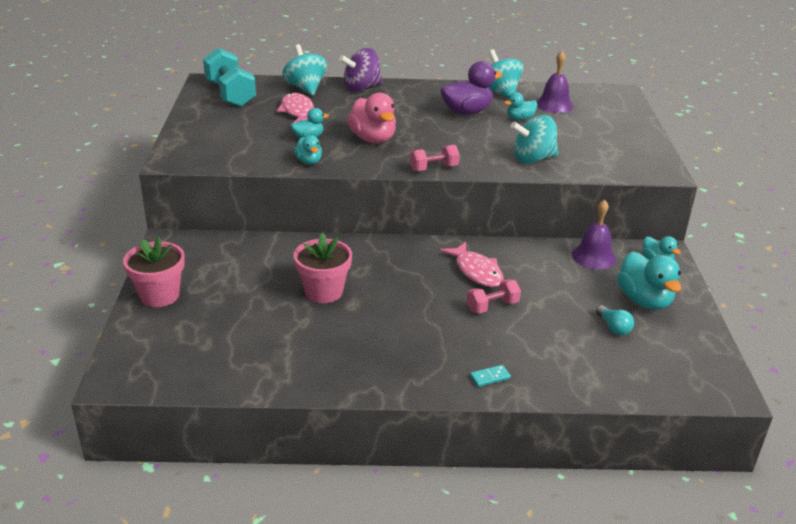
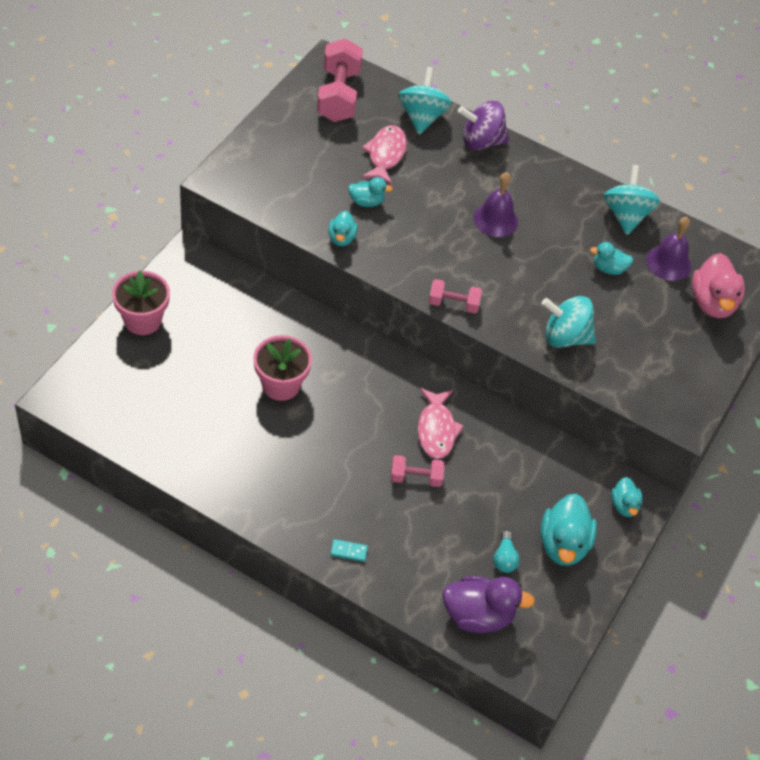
camera: 25 degrees right, 20 degrees up
(230, 94) = (338, 95): turquoise dumbbell -> pink dumbbell
(373, 139) = (428, 232): pink duck -> pink duck (712, 303)
(467, 112) = (561, 232): purple duck -> purple duck (478, 615)
(593, 256) = (566, 468): purple bell -> purple bell (495, 219)

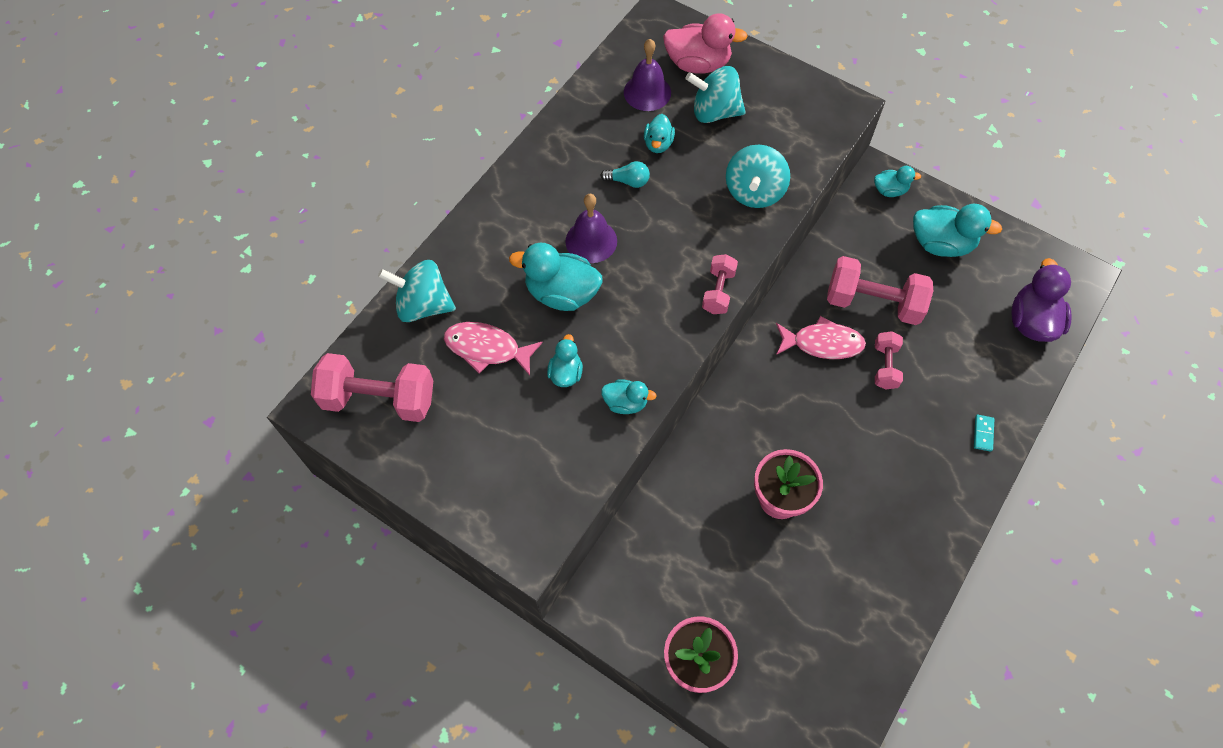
camera: 80 degrees left, 10 degrees up
(441, 200) = (562, 293): none -> turquoise duck
(481, 141) = (467, 245): purple spinning top -> none
(485, 475) = (873, 303): none -> pink dumbbell
(504, 558) = (965, 294): turquoise light bulb -> turquoise light bulb (628, 181)
(626, 215) = (582, 120): turquoise spinning top -> turquoise spinning top (714, 112)

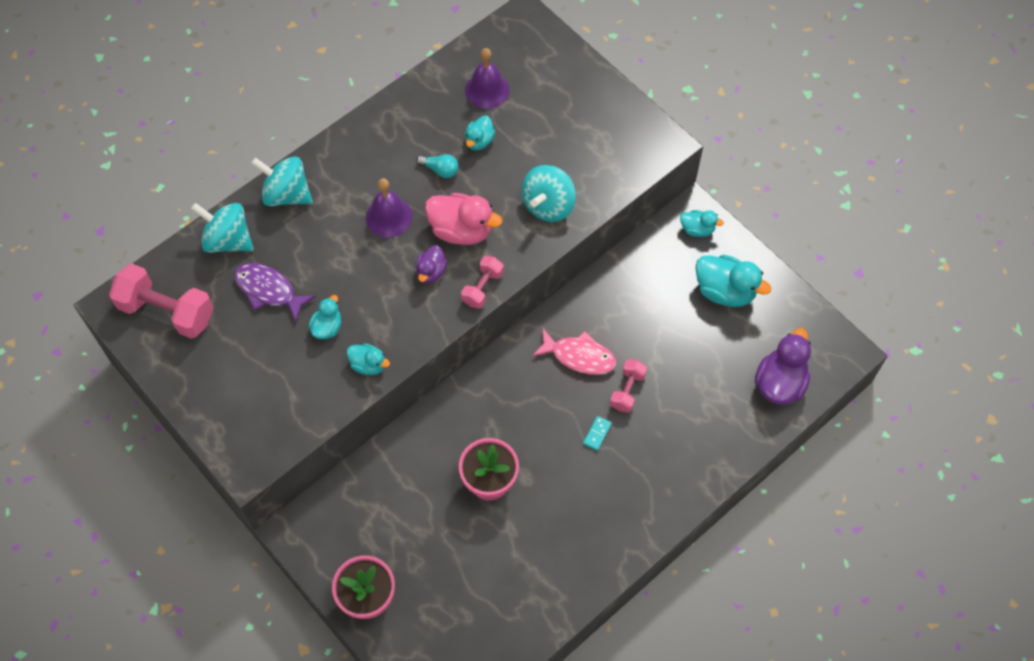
camera: 15 degrees right, 0 degrees up
(487, 349) = (269, 290): pink fish -> purple fish
(562, 293) = (347, 257): turquoise duck -> none
(657, 287) = (431, 272): none -> purple duck
(698, 64) = (543, 73): pink duck -> pink duck (461, 230)
(714, 112) = (541, 122): turquoise spinning top -> turquoise spinning top (286, 194)
(873, 303) = (639, 330): pink dumbbell -> none
(983, 433) = (692, 472): turquoise domino -> turquoise domino (597, 434)

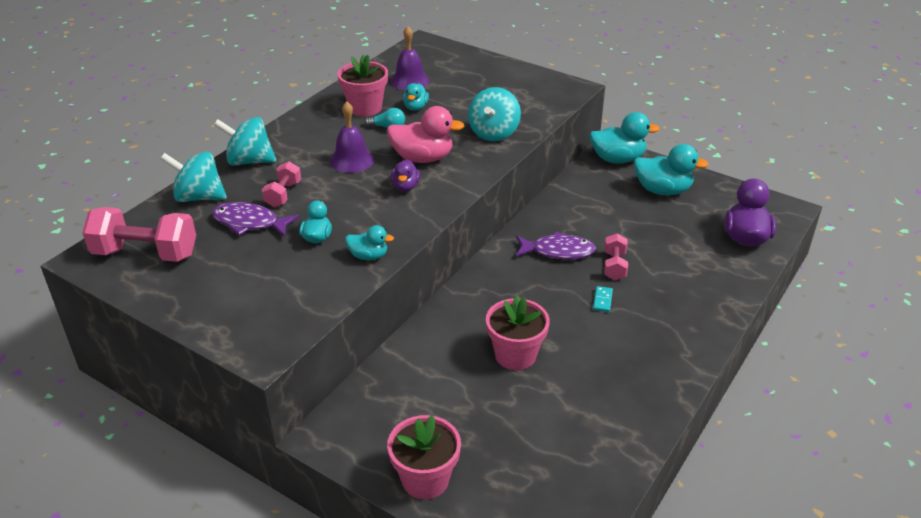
camera: 15 degrees left, 25 degrees down
(425, 130) = (365, 108): none -> pink flower pot
(482, 288) = (458, 189): pink dumbbell -> pink dumbbell (283, 194)
(579, 356) = (558, 251): pink fish -> purple fish
(697, 229) = (617, 159): turquoise duck -> turquoise duck, size x1.78

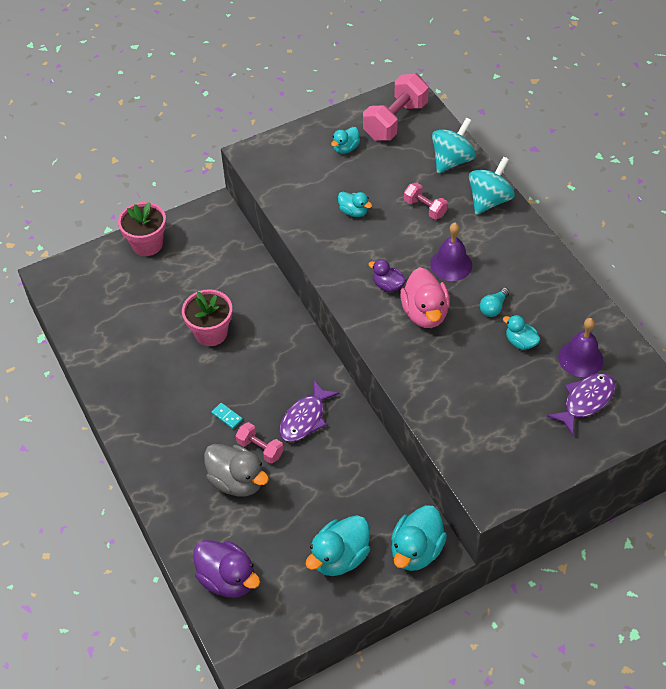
camera: 120 degrees right, 15 degrees up
(249, 223) = (398, 180): purple fish -> purple fish (586, 401)
(365, 108) = (540, 303): pink flower pot -> none
(368, 256) = (312, 233): turquoise duck -> turquoise duck (345, 148)
(423, 158) = (425, 313): pink duck -> pink duck turned 45 degrees counterclockwise
(494, 133) = (437, 383): turquoise spinning top -> none
(659, 267) = (237, 481): none -> grey duck

